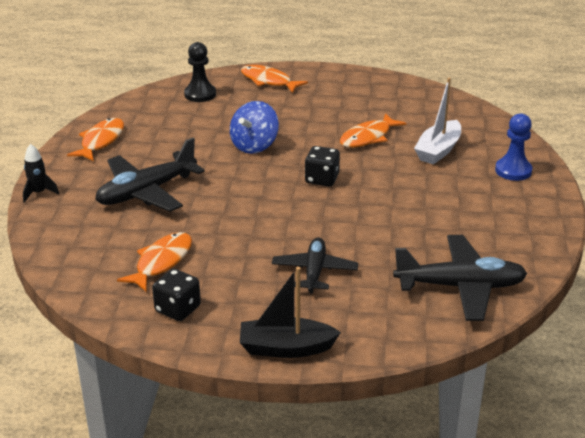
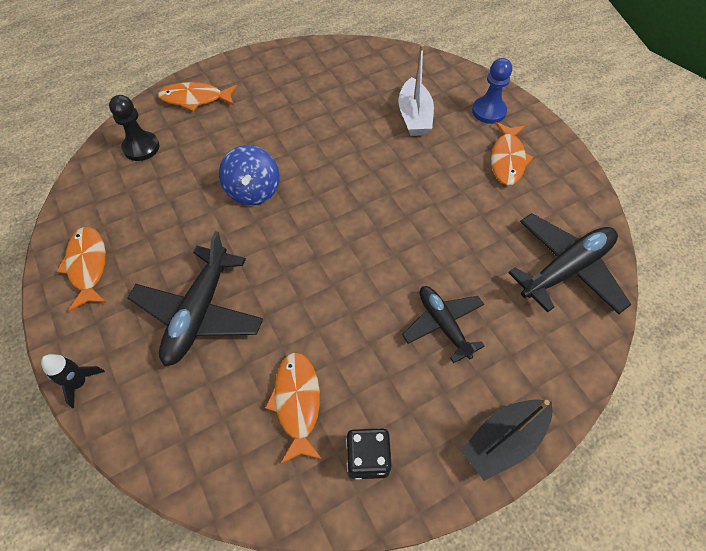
camera: 35 degrees left, 25 degrees up
(322, 179) = (350, 202): black dice -> none
(368, 137) = (345, 129): orange fish -> orange fish (507, 159)

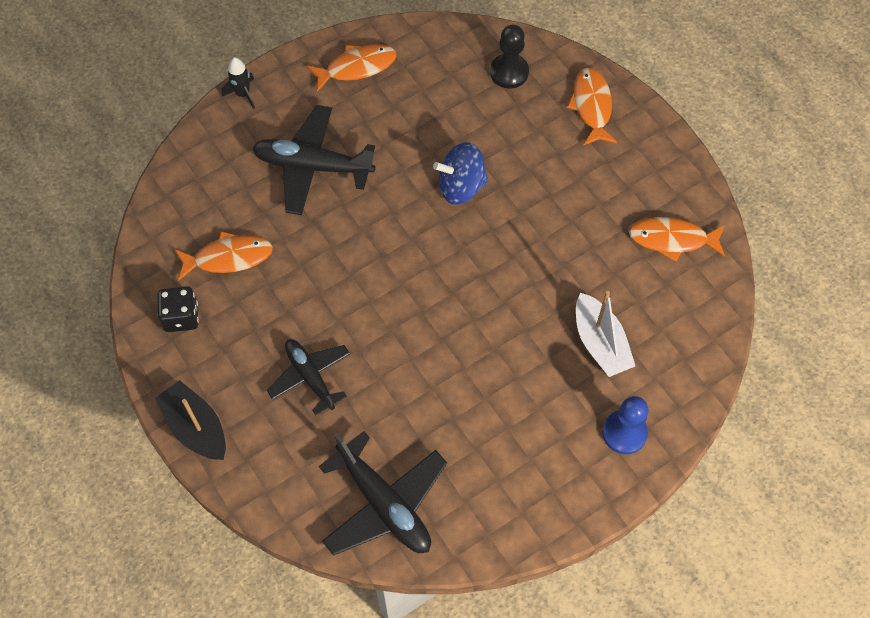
camera: 85 degrees right, 5 degrees up
(414, 116) = (600, 343): white boat -> white boat turned 105 degrees counterclockwise
(443, 324) = (310, 377): black plane -> black plane turned 90 degrees counterclockwise
(507, 159) = (541, 451): orange fish -> orange fish (672, 239)

